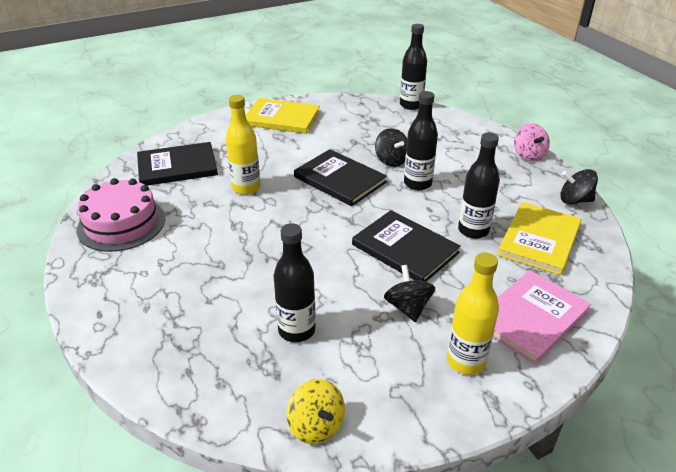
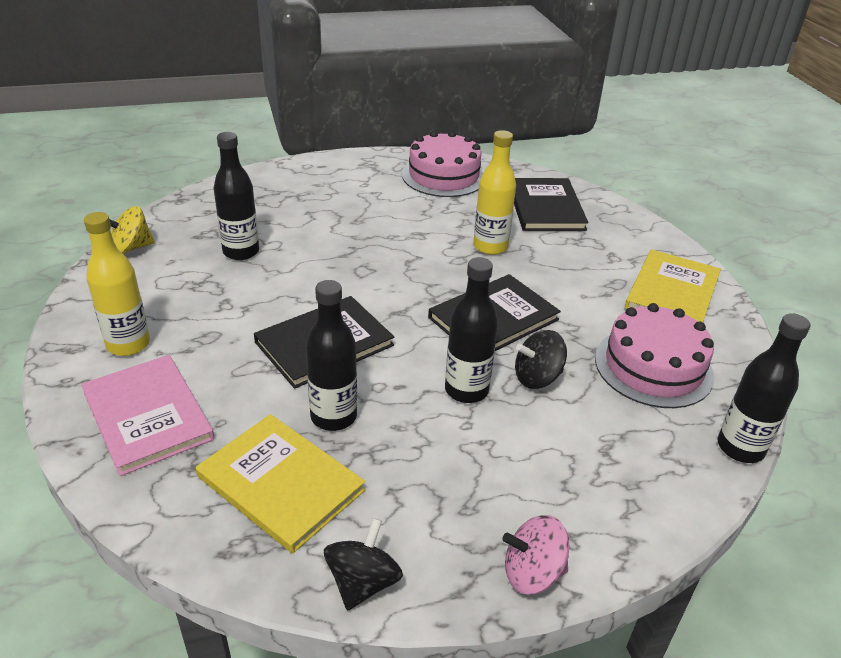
camera: 100 degrees right, 0 degrees up
(360, 125) = (653, 367): none -> pink cake
(408, 307) = (227, 323): black spinning top -> none

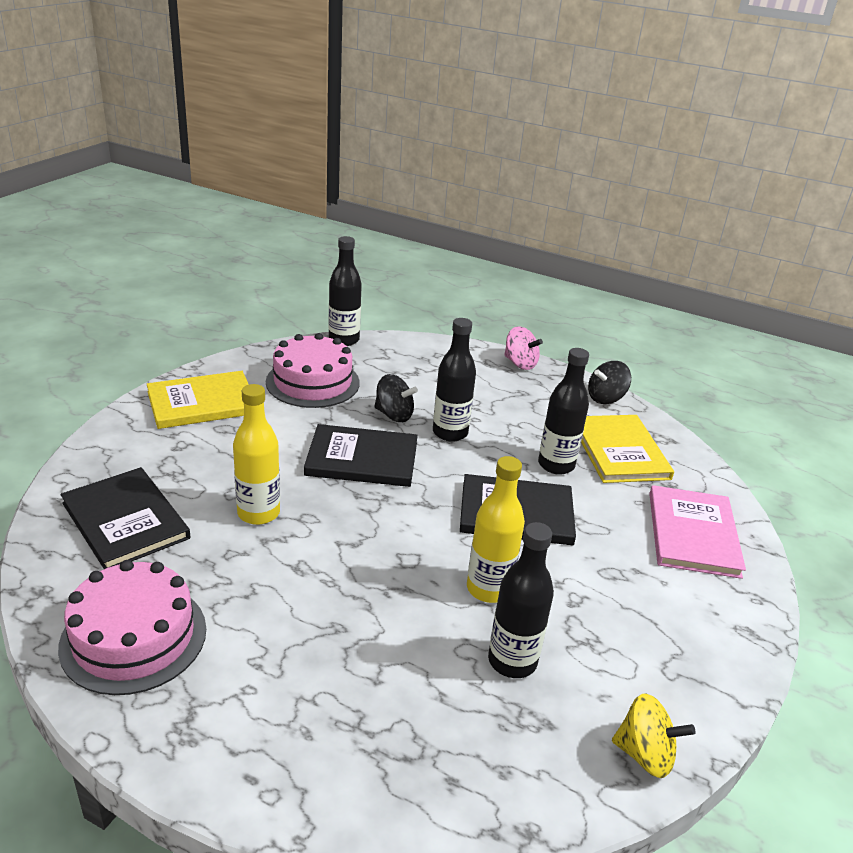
camera: 140 degrees left, 5 degrees down
(128, 344) = (690, 606): yellow bottle -> yellow bottle (488, 589)
(545, 207) = (125, 520): black book -> black book turned 75 degrees counterclockwise

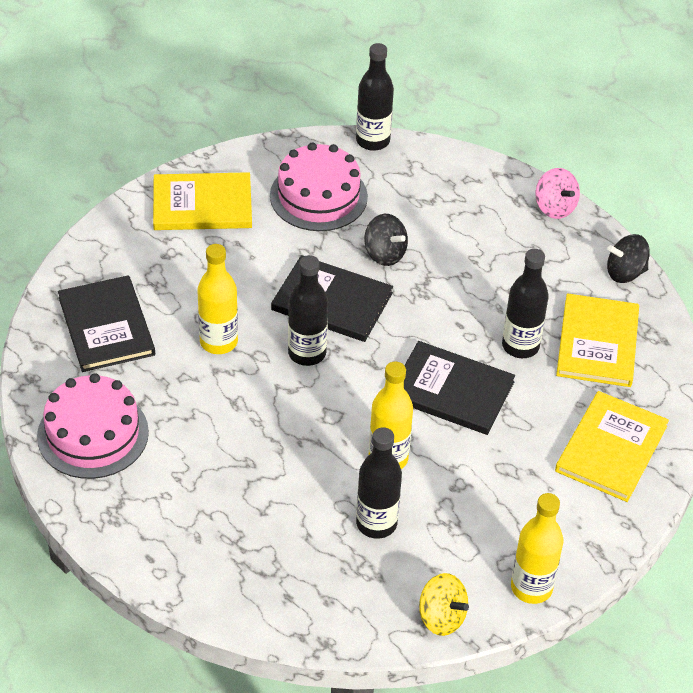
camera: 20 degrees right, 15 degrees up
(450, 433) = (432, 287): black bottle -> black bottle (307, 353)
(692, 534) = (611, 448): pink book -> yellow book
(715, 690) = (531, 588): none -> yellow bottle

